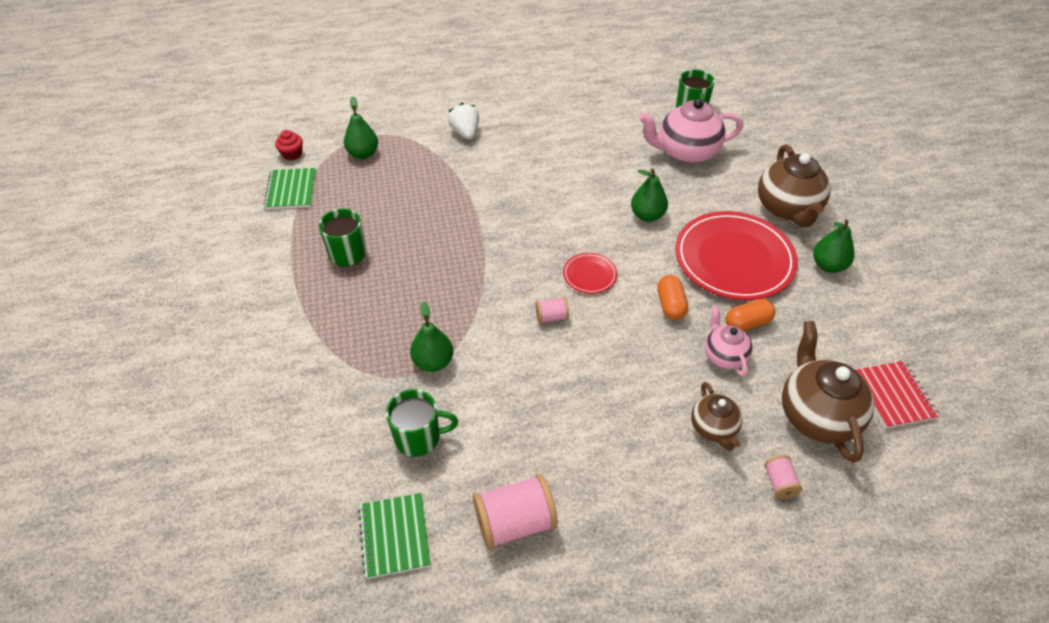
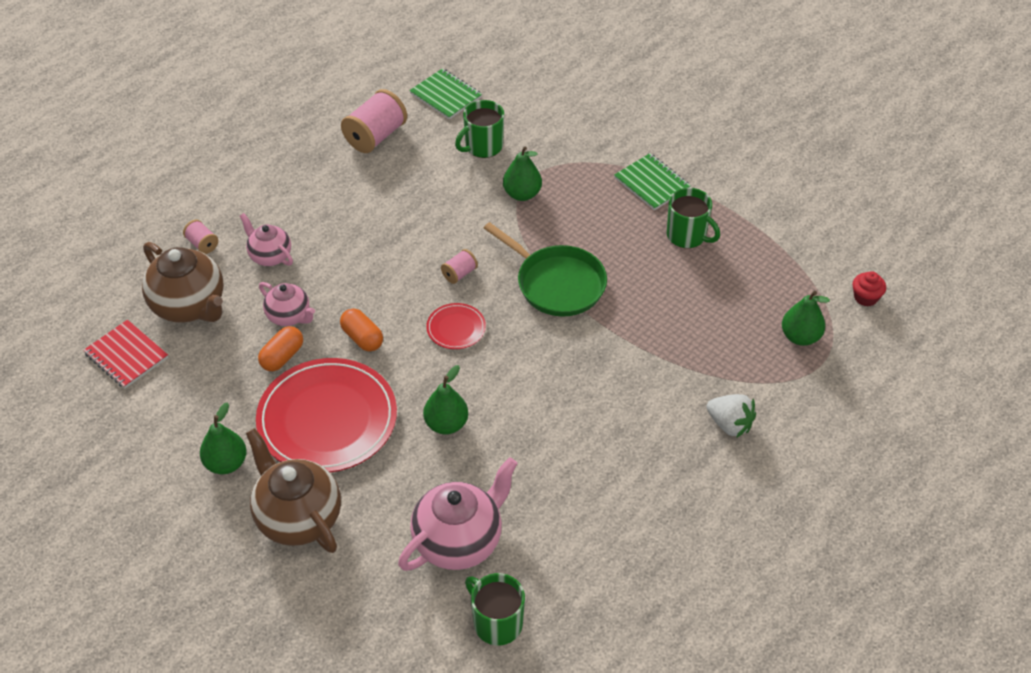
camera: 145 degrees right, 0 degrees up
(291, 190) = (812, 262): green notebook -> green notebook (651, 183)
(482, 268) = (557, 283): none -> green pan
(713, 428) = (269, 256): brown teapot -> pink teapot

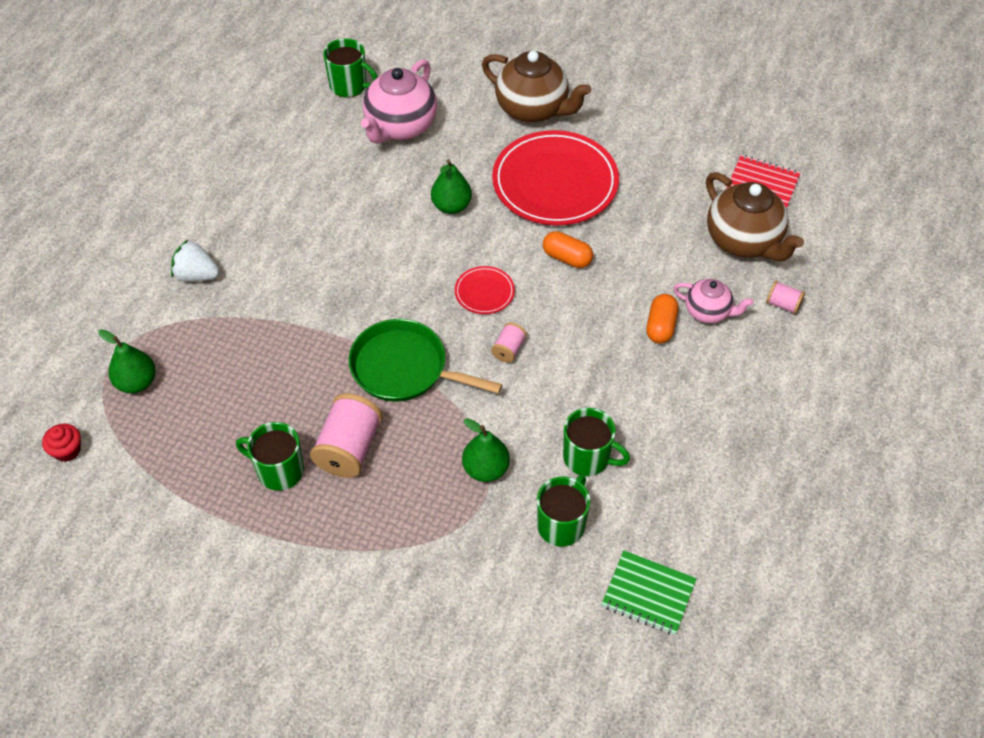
camera: 160 degrees right, 5 degrees up
(190, 306) = (744, 241): brown teapot -> brown teapot turned 150 degrees counterclockwise
(226, 463) = (614, 129): green pear -> none
(282, 357) = (628, 221): orange capsule -> orange capsule (660, 326)
(289, 316) = (647, 258): pink teapot -> none
(375, 136) = (696, 498): pink spool -> pink spool (349, 448)
(439, 180) = (588, 458): none -> green mug
(651, 183) = (338, 533): green notebook -> none

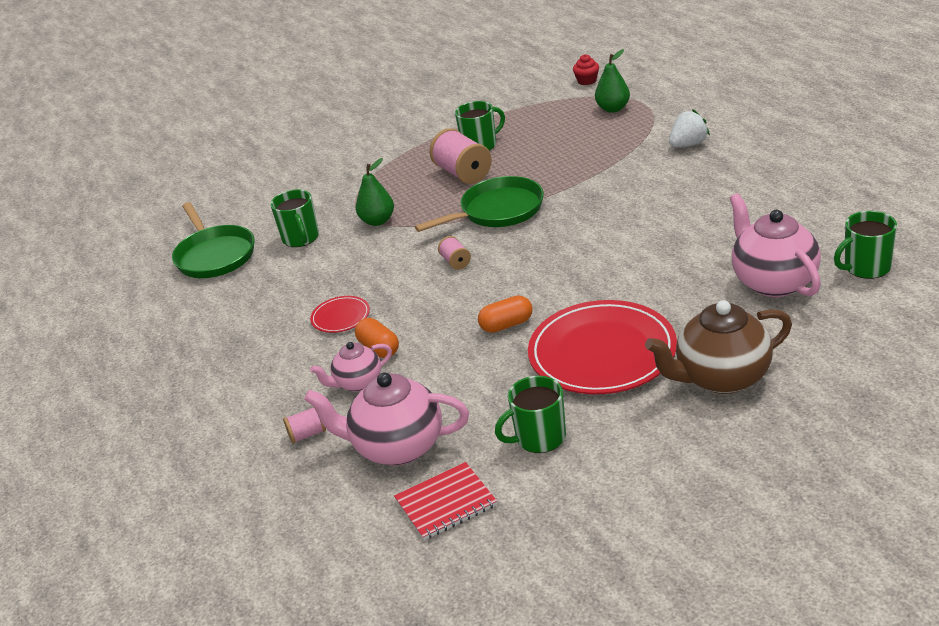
camera: 135 degrees right, 20 degrees down
(451, 206) = (636, 280): green pear -> none
(484, 292) = (522, 268): red plate -> red plate (340, 317)
(588, 458) = (327, 266): green mug -> green mug (539, 438)
(648, 594) = (214, 255): green notebook -> green pan
(744, 241) = (397, 447): brown teapot -> pink teapot

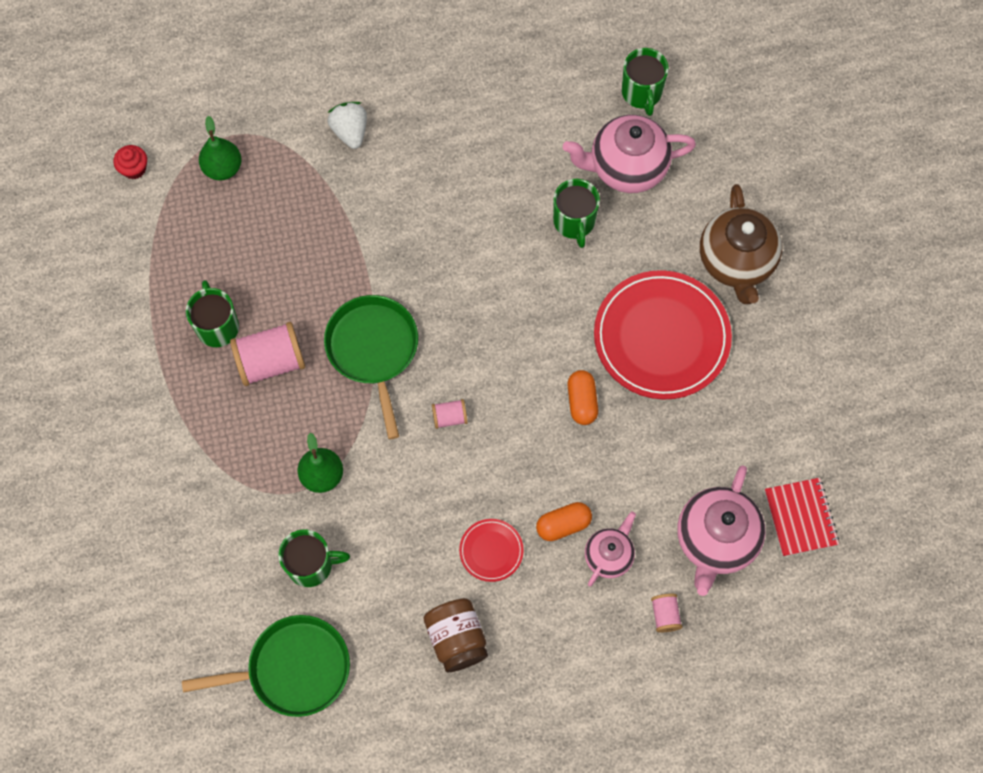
camera: 80 degrees left, 35 degrees up
(255, 322) = (456, 639): none -> brown jar
(357, 383) = (609, 555): pink teapot -> pink teapot turned 135 degrees counterclockwise
(539, 438) = (751, 423): green mug -> green mug (574, 222)

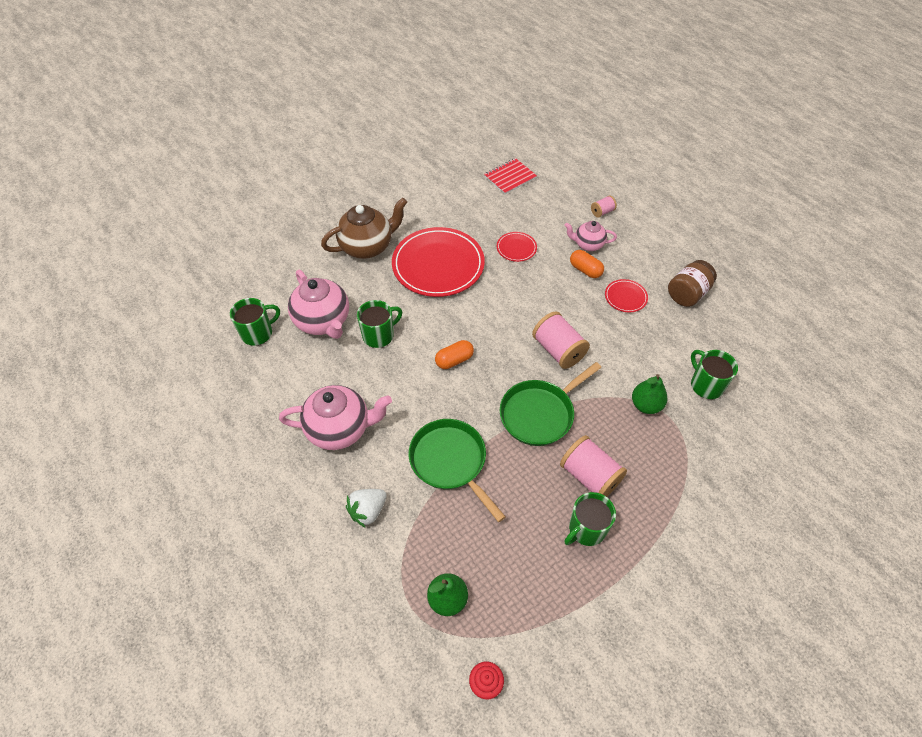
camera: 115 degrees left, 15 degrees down
(293, 669) = (772, 366): green pan -> green pan (450, 462)
(450, 417) = (558, 350): pink spool -> pink spool, size x1.97
(582, 402) = (504, 288): orange capsule -> orange capsule (454, 360)
(646, 453) = (516, 248): none -> red plate
(715, 540) = (546, 205): pink teapot -> pink teapot (340, 429)

